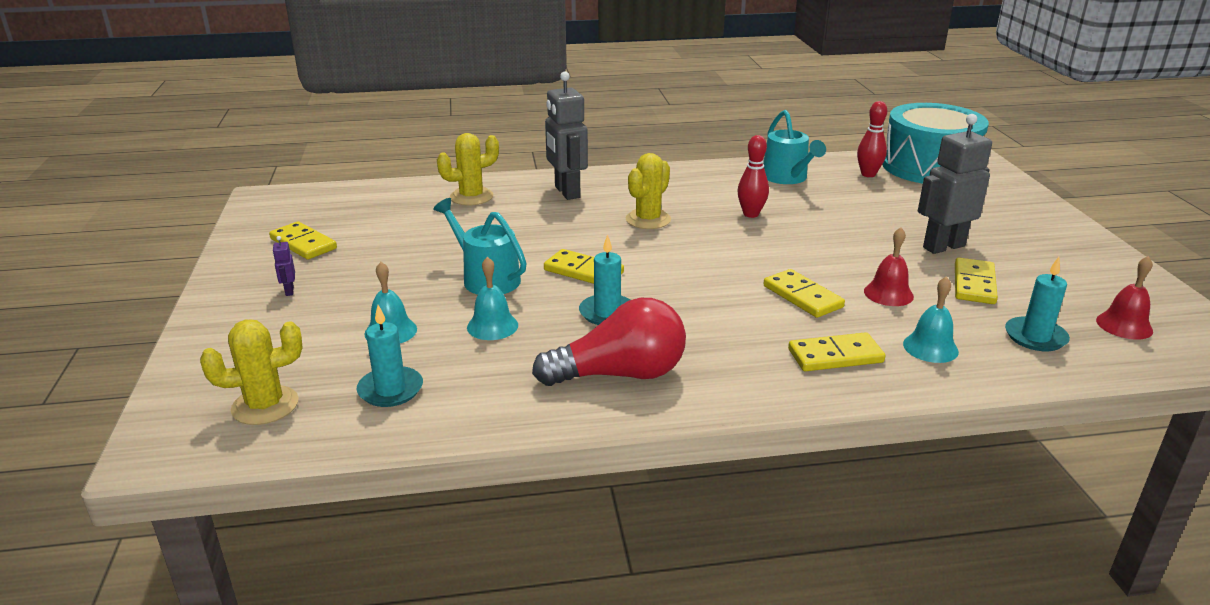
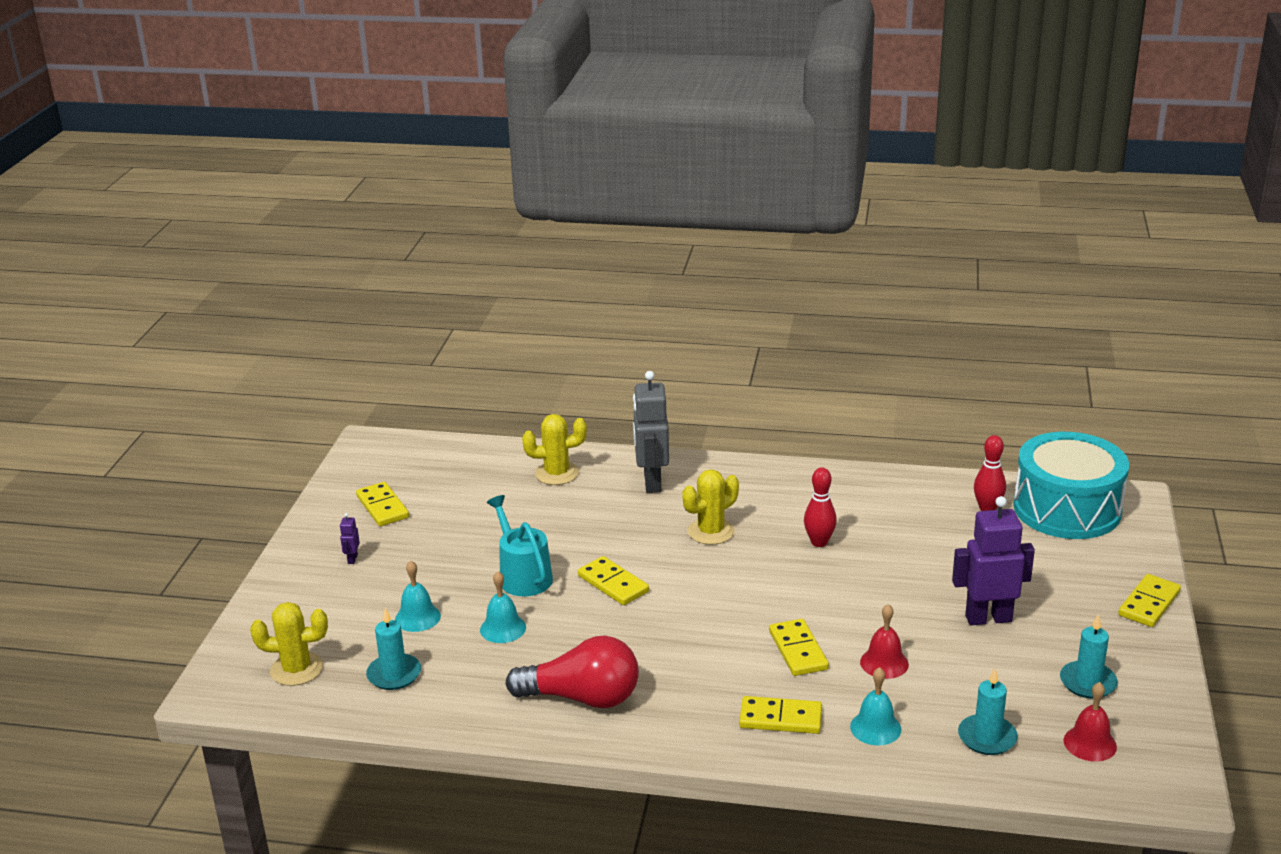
camera: 20 degrees right, 0 degrees up
(607, 313) = (608, 633): turquoise candle -> turquoise candle (1088, 682)
(787, 178) = (893, 499): turquoise watering can -> none
(943, 246) = (988, 618): grey robot -> purple robot
(974, 284) = (980, 668): yellow domino -> yellow domino (1149, 603)

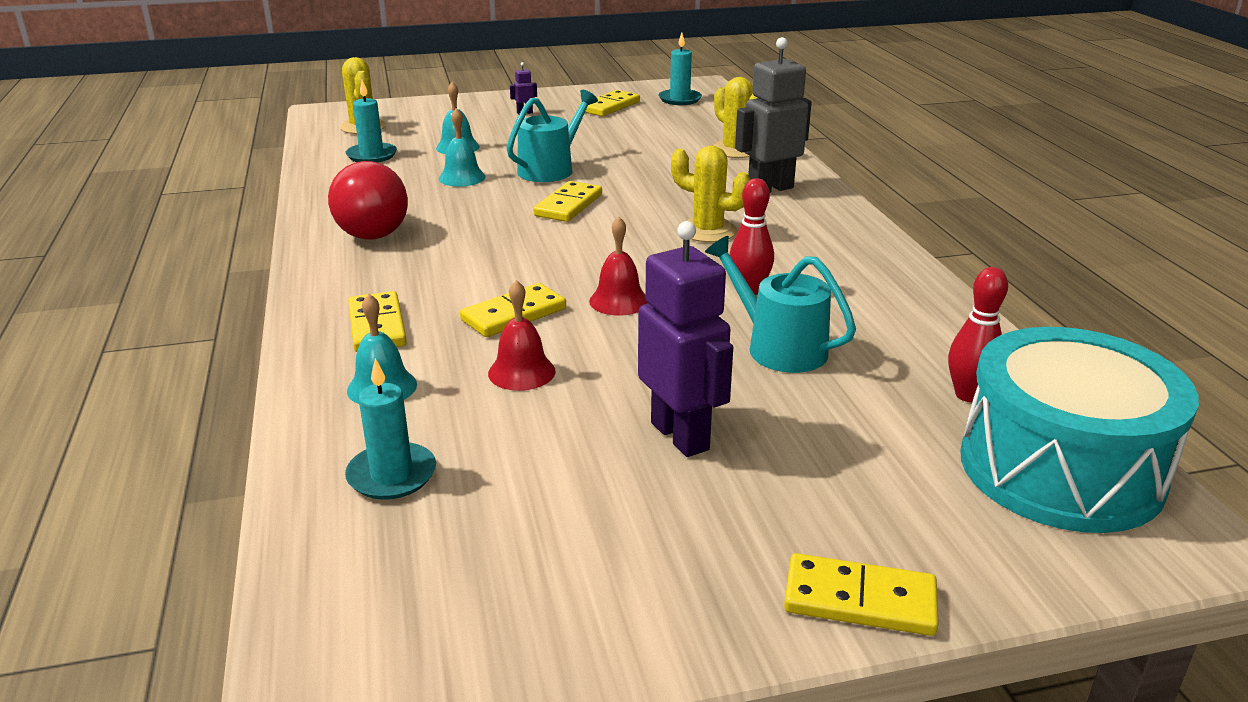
camera: 65 degrees right, 0 degrees up
(903, 554) = (779, 348): none -> turquoise watering can
(1088, 682) = (574, 554): turquoise candle -> turquoise candle (680, 99)
(1090, 743) = (412, 577): red bell -> red bell (619, 301)

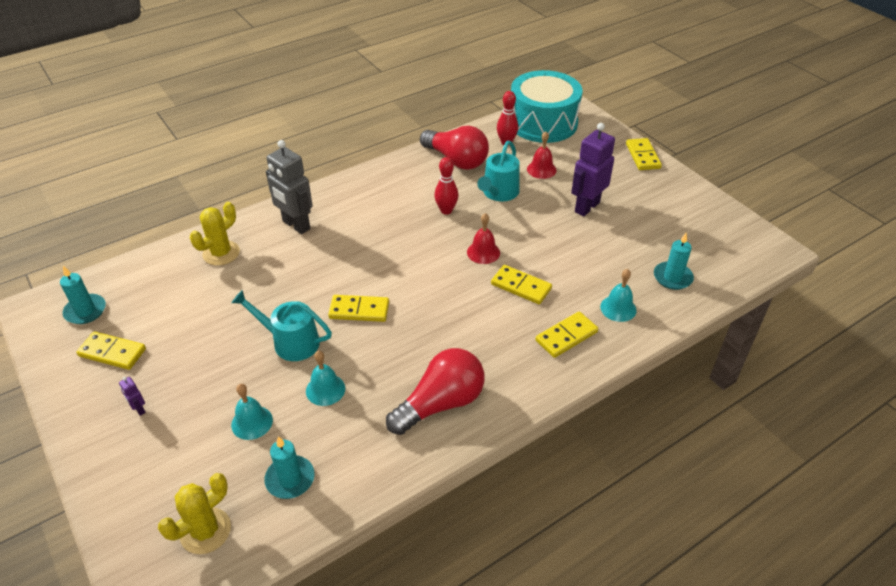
camera: 110 degrees left, 15 degrees up
(521, 372) = (572, 265): red bell -> red bell (541, 169)
(708, 231) = (375, 239): yellow cactus -> none
(908, 326) = (456, 160): none -> red light bulb

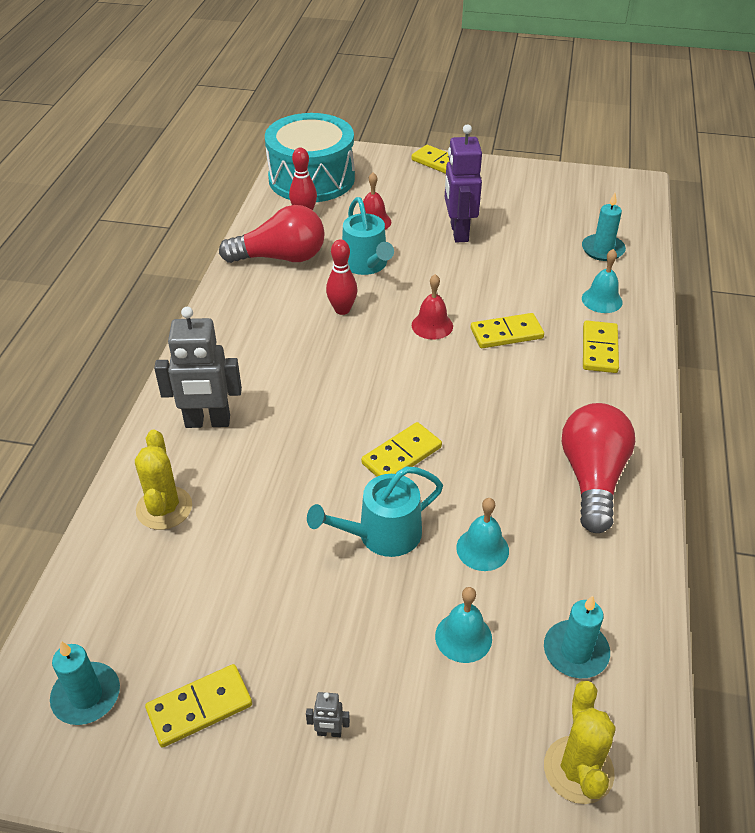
camera: 45 degrees left, 0 degrees up
(139, 409) = (329, 732): purple robot -> grey robot

